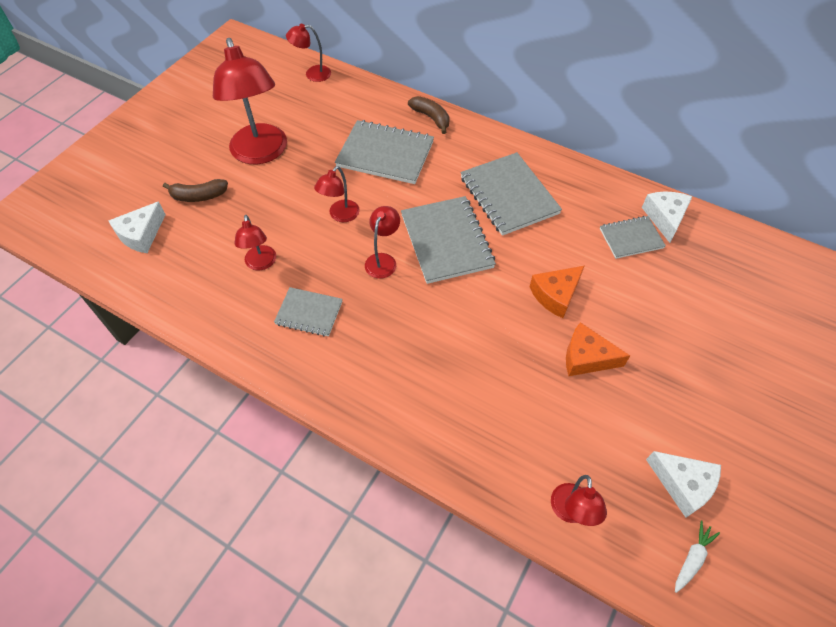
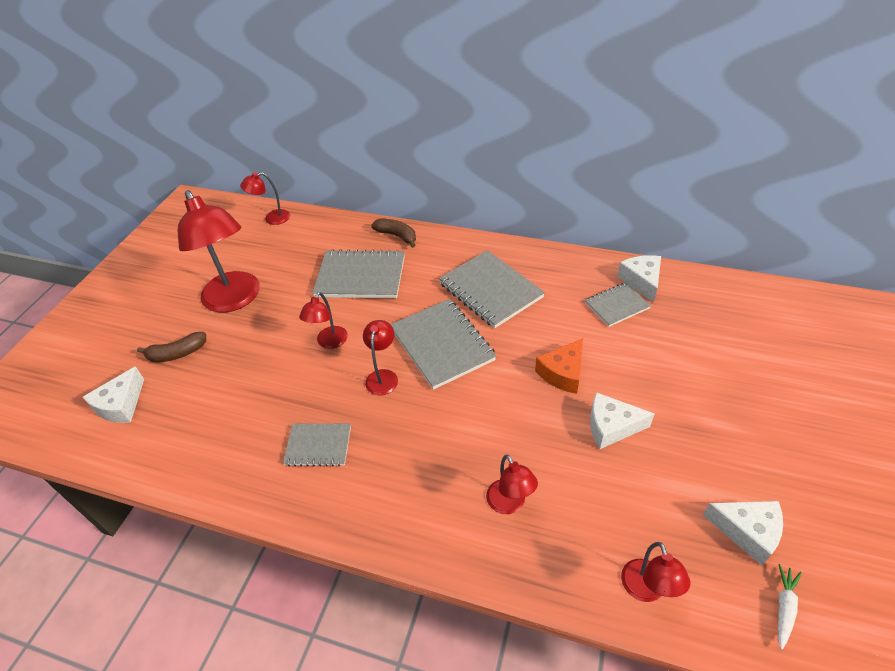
camera: 10 degrees left, 10 degrees down
(261, 264) = (256, 407): red lamp -> red lamp (509, 504)
(586, 357) = (611, 426): orange cheese -> white cheese

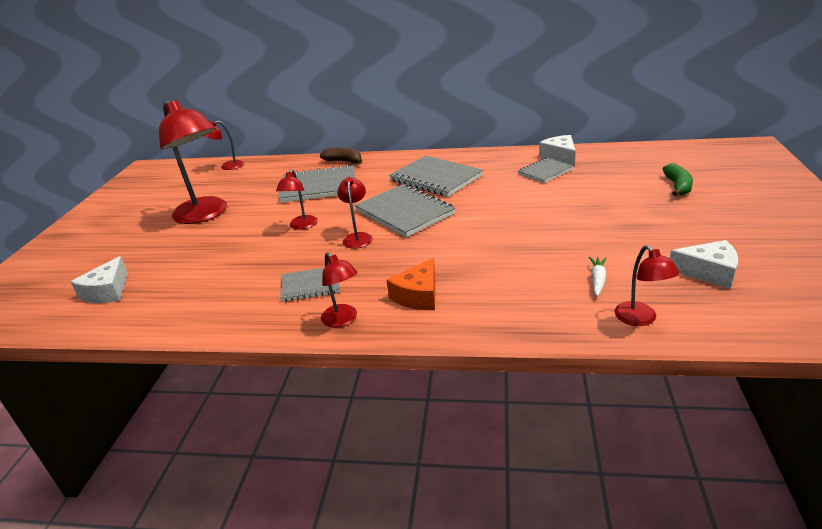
camera: 10 degrees left, 15 degrees down
(177, 353) = (157, 253): brown banana -> none
(509, 504) = (499, 290): red lamp -> red lamp (343, 320)
(563, 373) = (515, 212): orange cheese -> orange cheese (418, 295)
(611, 426) = (569, 234): white cheese -> none
(763, 368) = (677, 186): none -> green banana
(784, 608) = (760, 308): white carrot -> white carrot (597, 280)

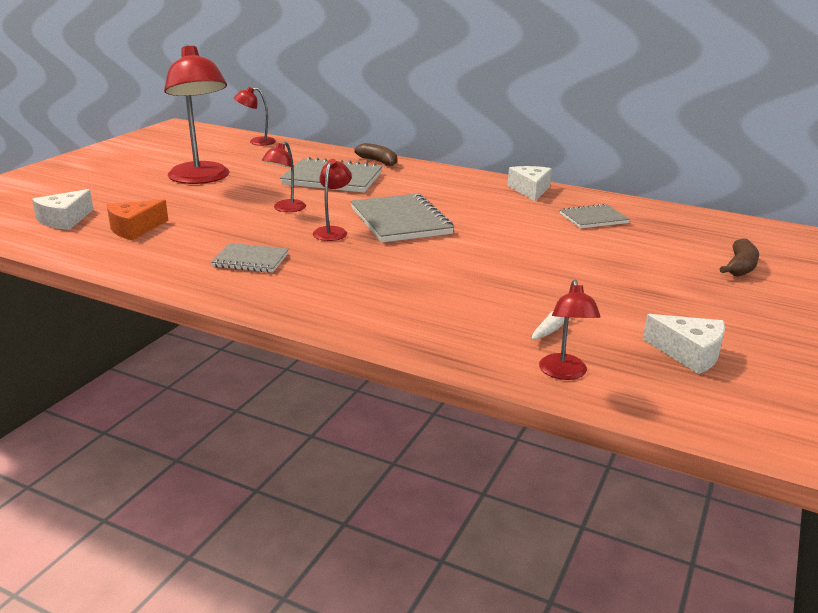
camera: 15 degrees right, 5 degrees down
(343, 320) = (256, 295): red lamp -> none
(418, 295) = (348, 294): orange cheese -> orange cheese (134, 229)
(435, 178) = (462, 198): grey notebook -> none
(560, 157) = (625, 208): white cheese -> white cheese (530, 190)
(677, 186) = (740, 267): green banana -> brown banana

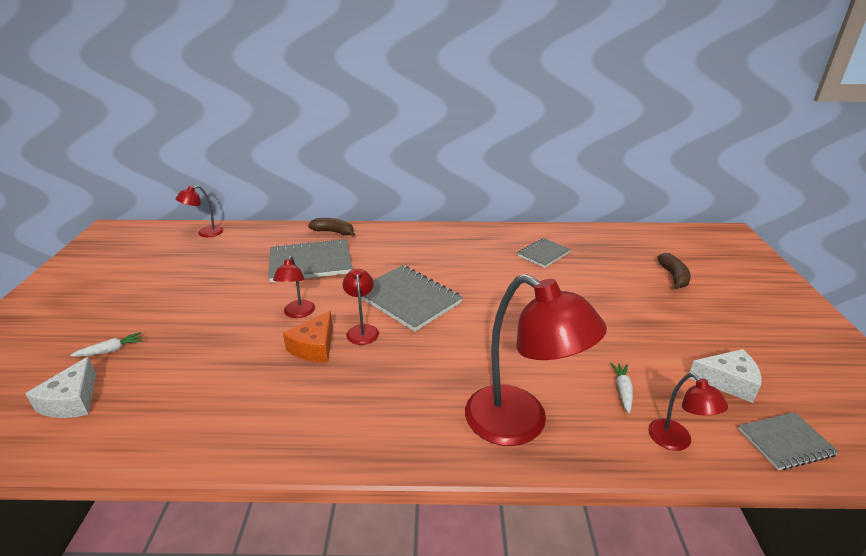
camera: 25 degrees left, 5 degrees up
(115, 199) = (111, 350): none -> white carrot
(134, 229) = (164, 389): orange cheese -> orange cheese (314, 347)
(201, 179) = (185, 295): red lamp -> red lamp (520, 424)
(250, 260) = (317, 394): grey notebook -> grey notebook (785, 442)
(530, 190) = (475, 235): white cheese -> none

